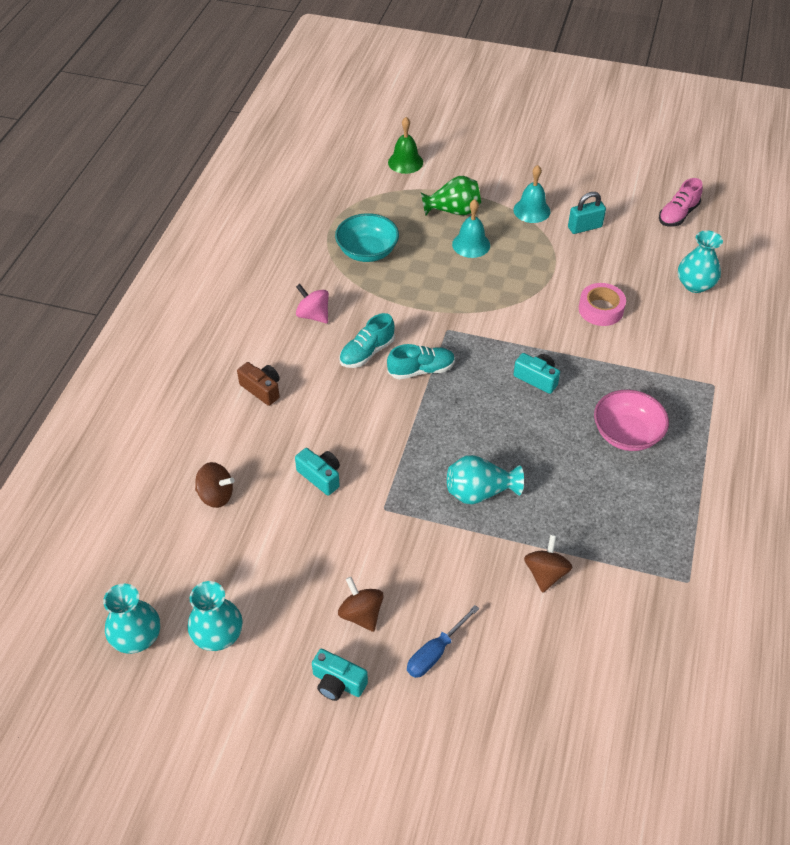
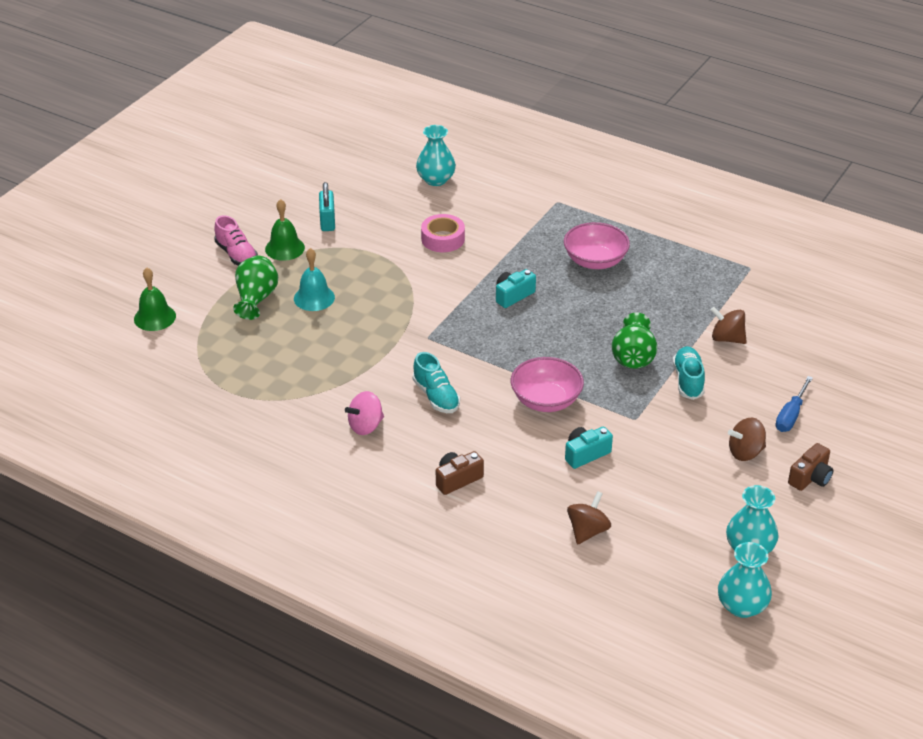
camera: 75 degrees left, 10 degrees down
(338, 683) = (810, 477): turquoise camera -> brown camera
(367, 251) = (287, 371): turquoise bowl -> none
(388, 432) = (546, 400): none -> pink bowl
(421, 370) = (474, 364): turquoise shoe -> turquoise shoe (688, 380)
(435, 652) = (791, 415): blue screwdriver -> blue screwdriver turned 60 degrees clockwise
(479, 492) = (633, 357): turquoise vase -> green vase
(531, 210) = (285, 248): turquoise bell -> green bell
(678, 215) = (340, 164): pink shoe -> pink shoe (236, 255)

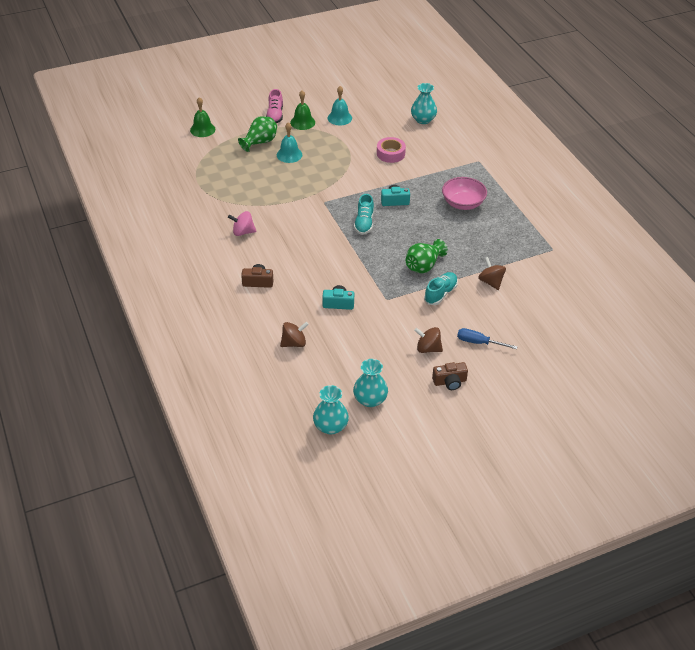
camera: 35 degrees right, 5 degrees up
(327, 221) = (339, 118): turquoise padlock -> turquoise bell
(436, 396) = (294, 234): turquoise shoe -> turquoise shoe (364, 223)
(546, 400) = (349, 265): pink bowl -> none
(791, 415) = (478, 342): blue screwdriver -> blue screwdriver turned 45 degrees clockwise

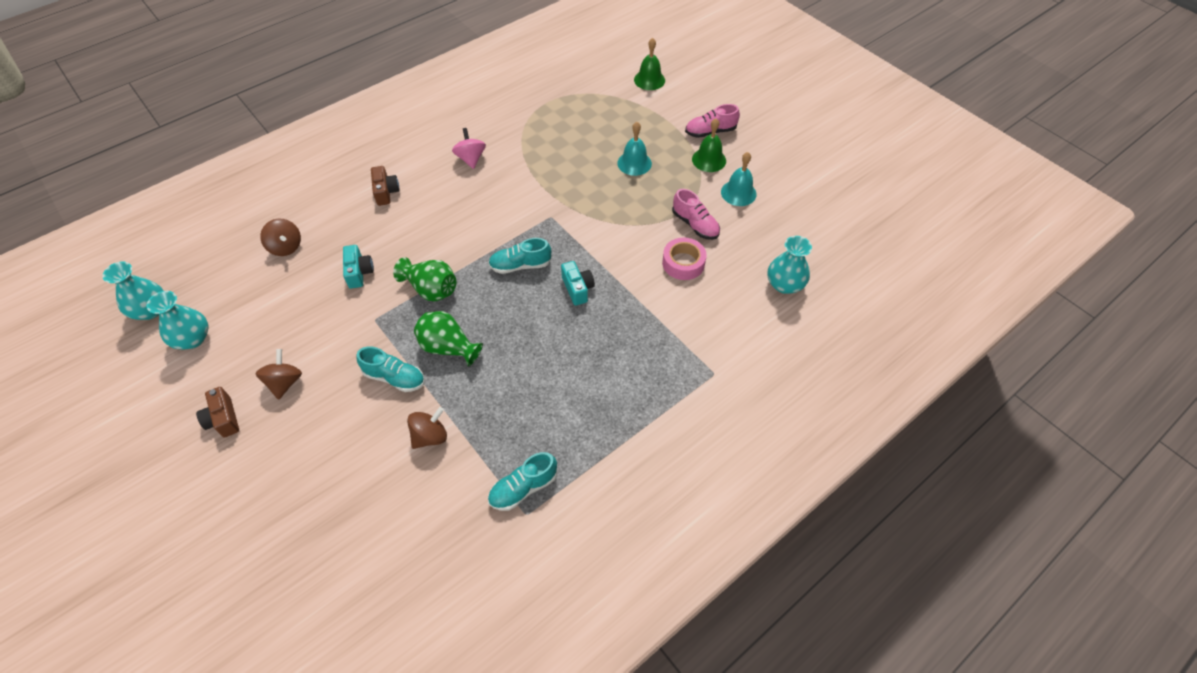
camera: 75 degrees right, 10 degrees up
(260, 142) = (647, 132): green vase -> green vase (431, 289)
(360, 141) = (695, 225): none -> pink shoe
(463, 203) = (601, 370): pink bowl -> none
(478, 342) = (300, 441): blue screwdriver -> none
(536, 248) = (523, 488): none -> turquoise shoe

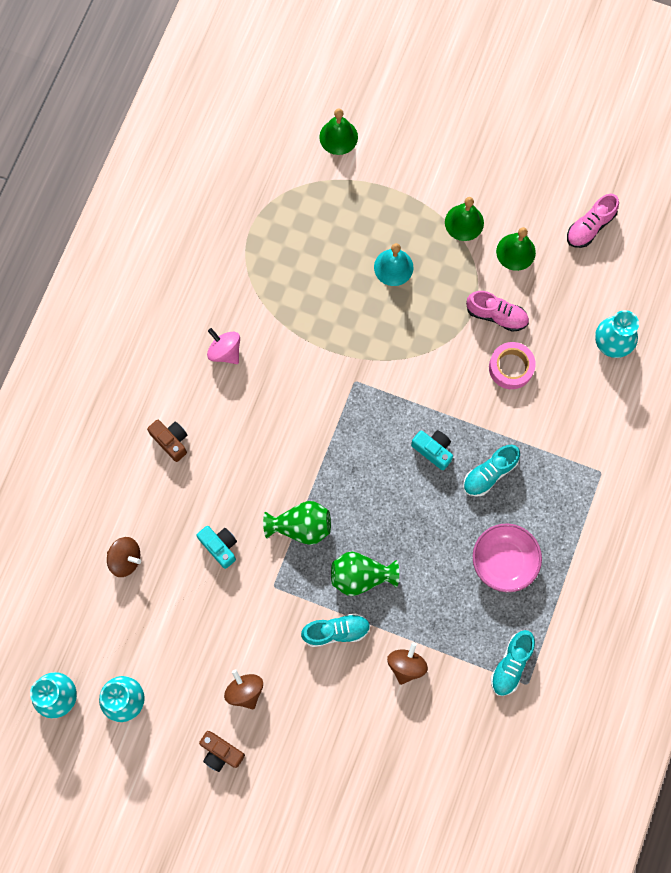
camera: 30 degrees left, 20 degrees up
(520, 265) = (364, 454): turquoise shoe -> turquoise shoe (489, 473)
(578, 399) = (504, 561): none -> pink bowl
(710, 132) = (444, 181): pink shoe -> pink shoe (590, 227)
(738, 193) = (515, 252): turquoise bell -> green bell

